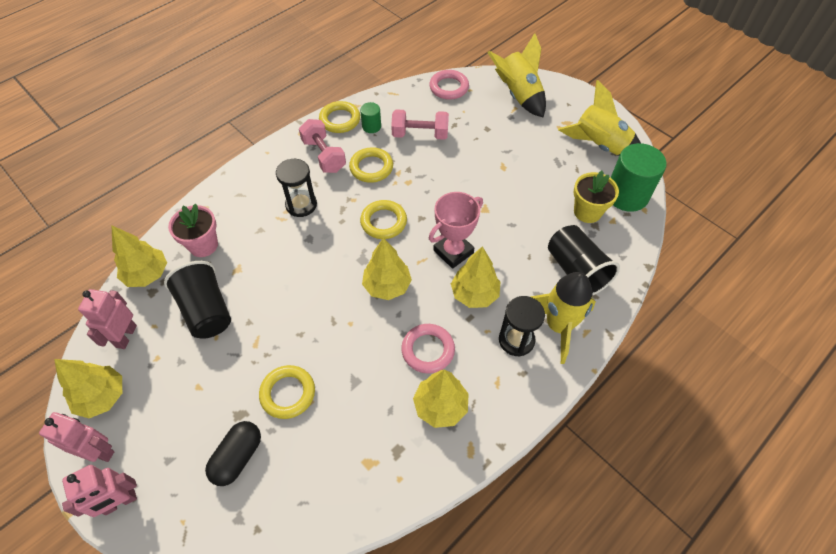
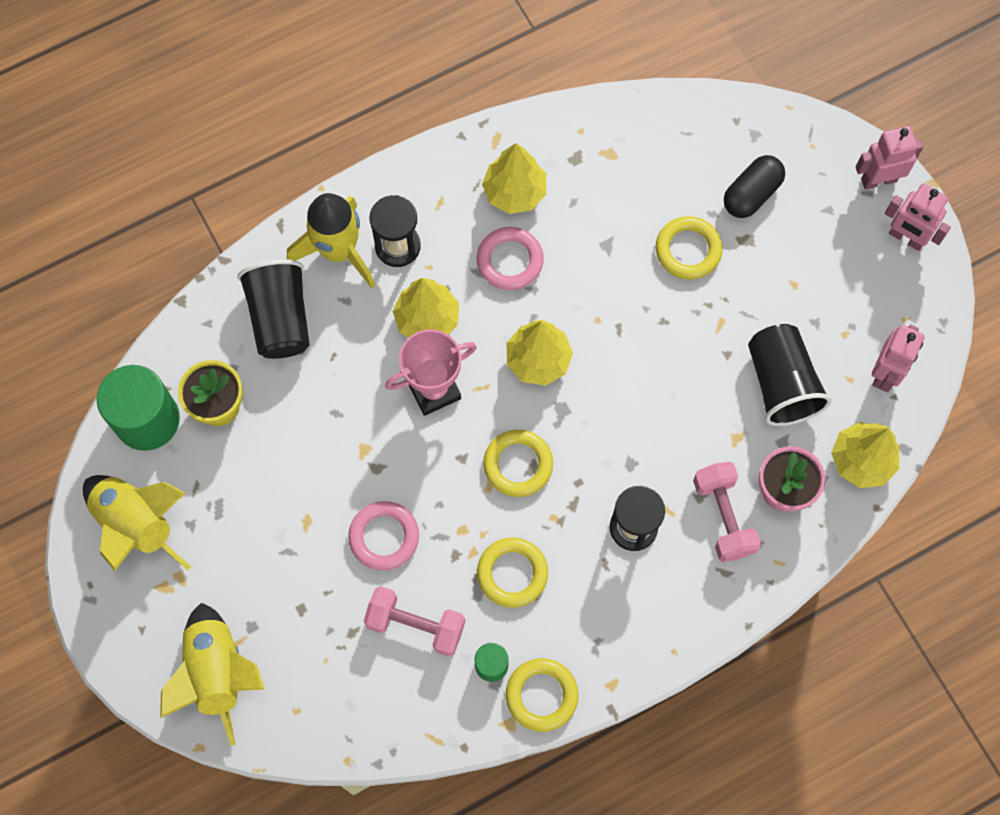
camera: 165 degrees left, 15 degrees up
(102, 397) = (908, 300): yellow tree -> none
(324, 155) = (583, 619): pink dumbbell -> pink dumbbell (723, 517)
(449, 87) = (331, 726): pink ring -> pink ring (384, 537)

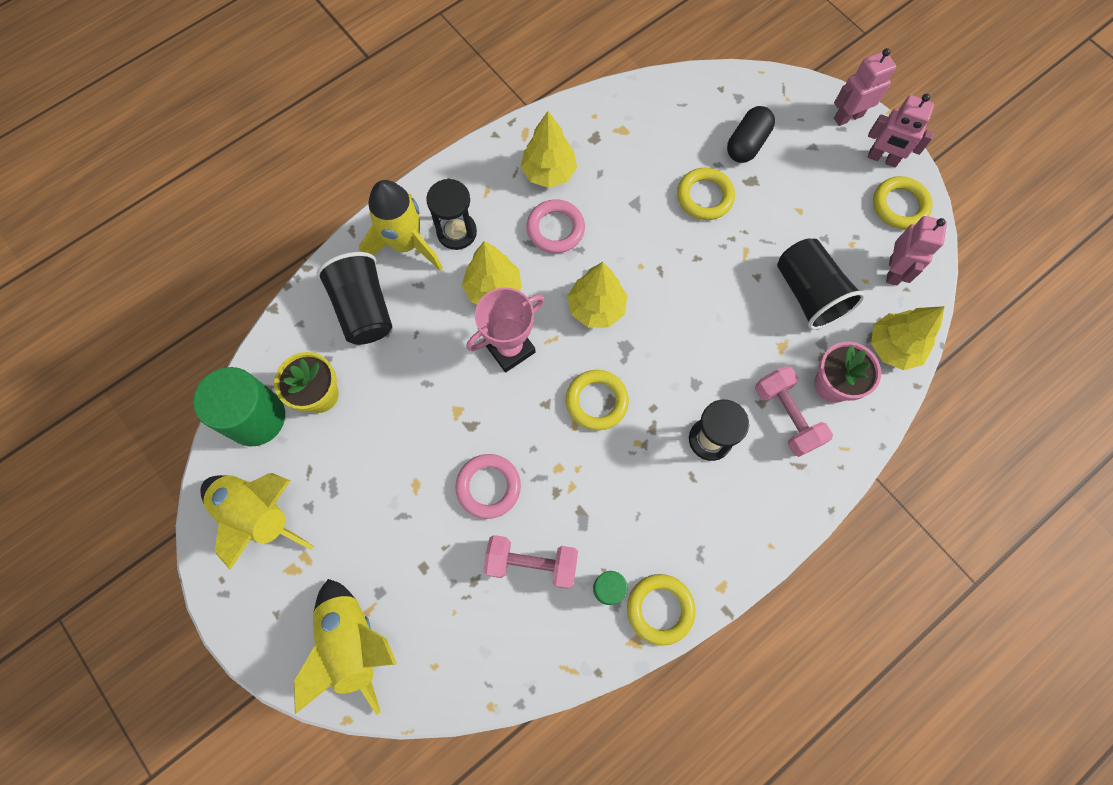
camera: 10 degrees left, 0 degrees up
(512, 573) = (610, 500): yellow ring -> yellow ring (899, 205)

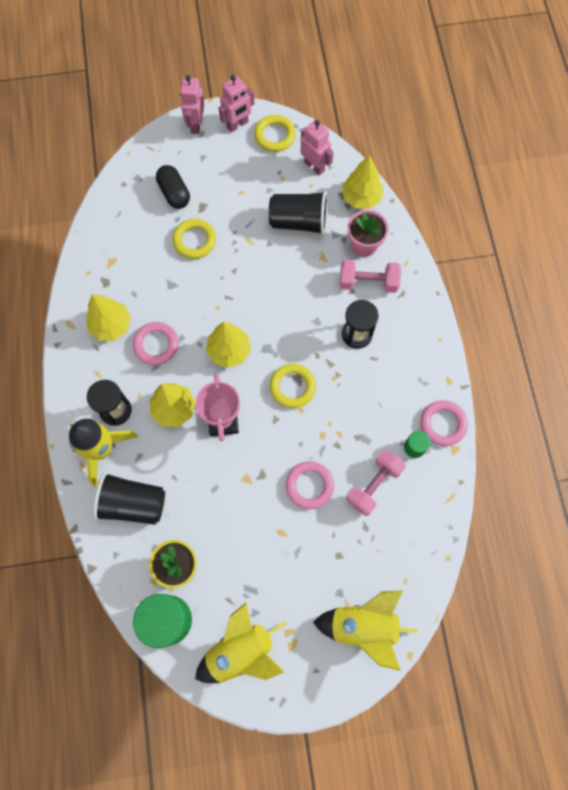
camera: 60 degrees left, 0 degrees up
(660, 609) = (443, 424): yellow ring -> pink ring

